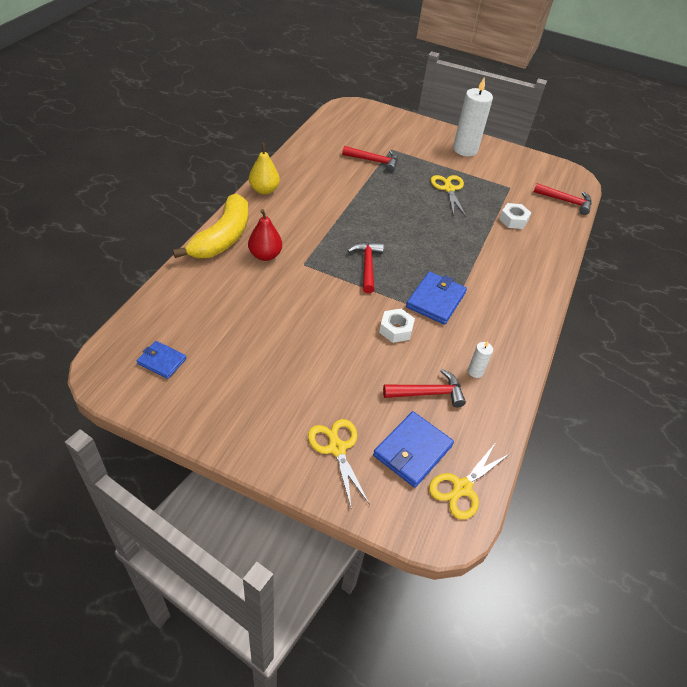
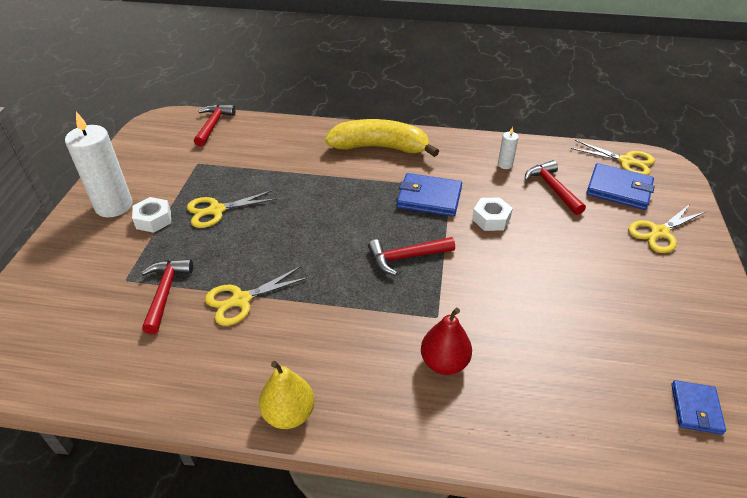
camera: 100 degrees left, 5 degrees down
(223, 238) = (435, 429): yellow banana -> yellow banana (379, 147)
(356, 187) = (241, 300): none -> yellow scissors
(513, 220) = (263, 157): white nut -> white nut (153, 220)

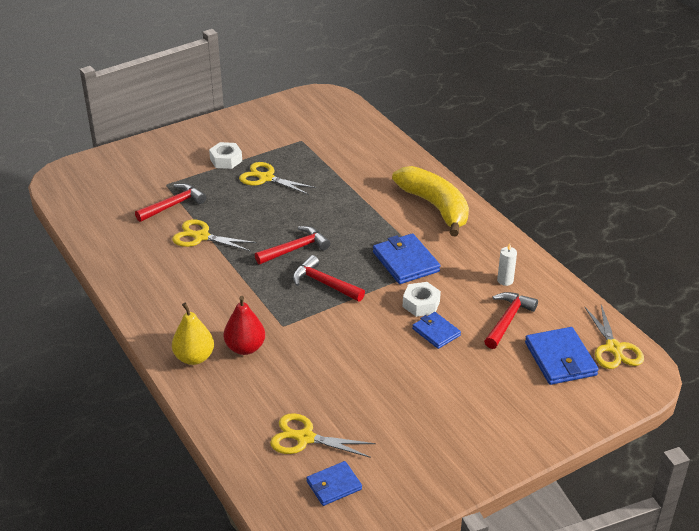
camera: 50 degrees right, 5 degrees down
(114, 206) = (218, 137): white candle -> none
(213, 125) = (352, 119): red hammer -> red hammer (295, 249)
(289, 414) = (139, 305): yellow pear -> yellow pear (194, 357)
(534, 230) = (436, 332): none -> blue wallet
(659, 232) = (527, 404): yellow scissors -> yellow scissors (305, 438)

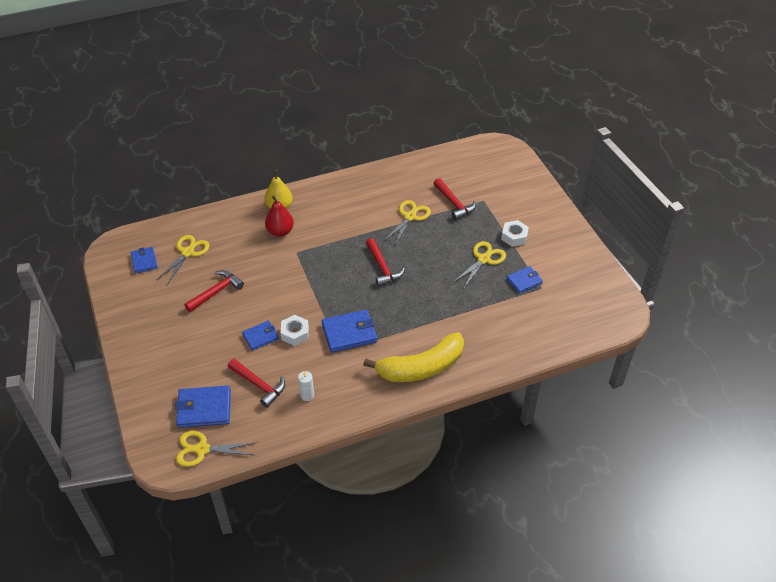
camera: 100 degrees right, 10 degrees up
(294, 151) = (524, 281): none -> blue wallet
(324, 283) = (336, 279): red hammer -> red hammer (216, 292)

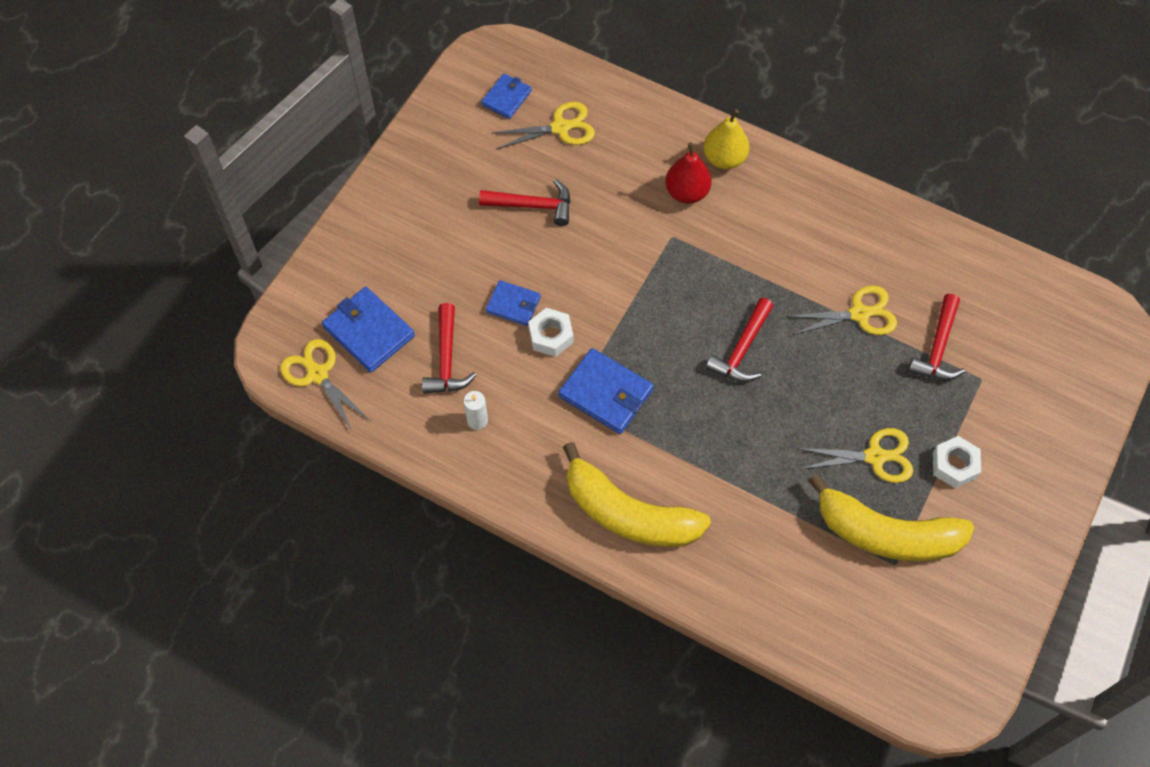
camera: 50 degrees right, 15 degrees up
(524, 281) = (886, 534): blue wallet -> yellow banana

